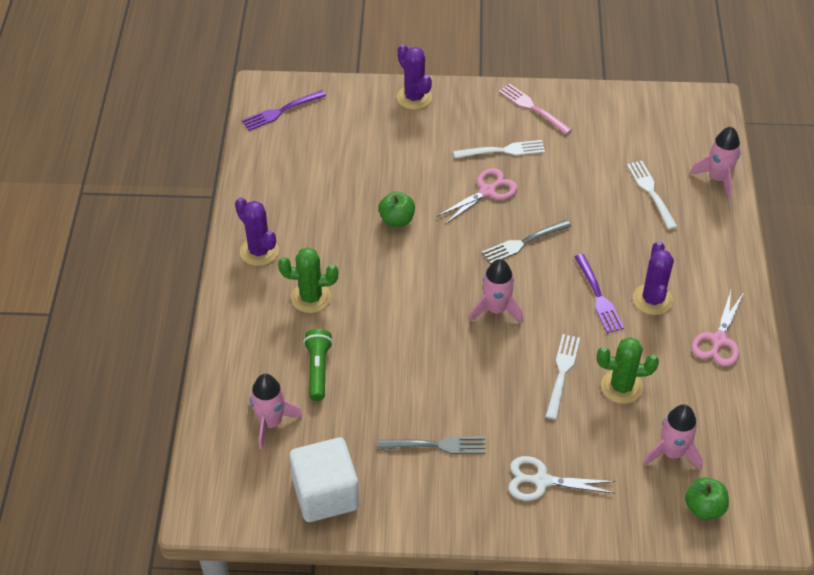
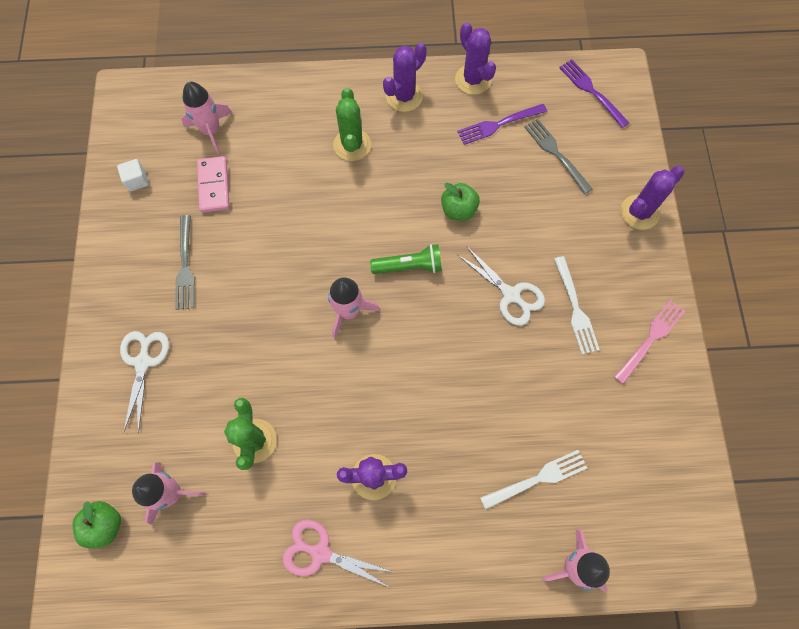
camera: 85 degrees right, 20 degrees up
(249, 195) = (473, 80): none -> purple cactus
(318, 370) = (269, 160): green flashlight -> green flashlight (409, 266)
(325, 494) = (137, 180): white cube -> white cube, size x0.42
(342, 420) = (214, 185): none -> pink domino
(487, 191) = (511, 295): pink scissors -> white scissors
(523, 242) = (442, 335): grey fork -> grey fork (556, 154)
(562, 373) = (270, 379): white fork -> none
(598, 296) = (374, 416): purple fork -> purple fork (498, 124)

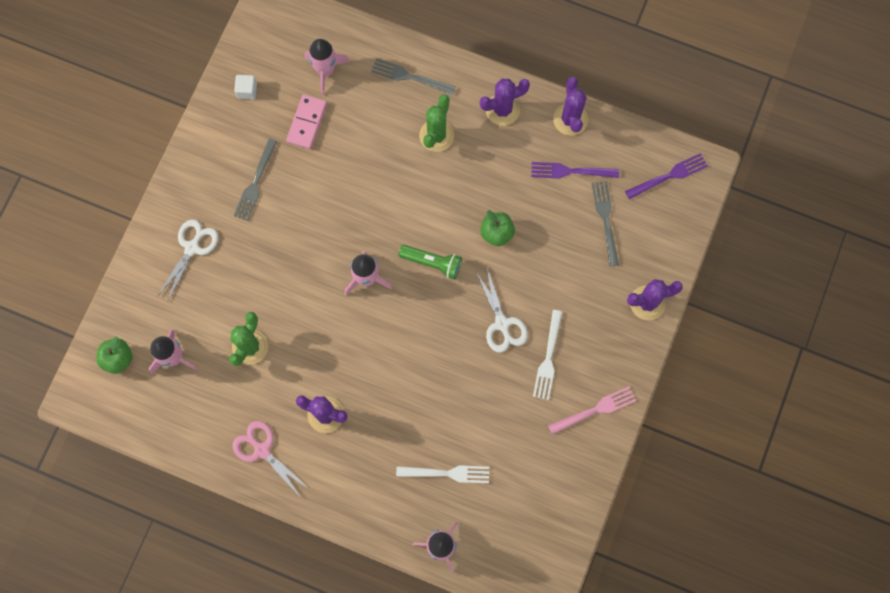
camera: 25 degrees right, 5 degrees up
(299, 103) = (410, 77): none -> grey fork
(591, 91) = (669, 176): purple fork -> purple fork turned 75 degrees clockwise

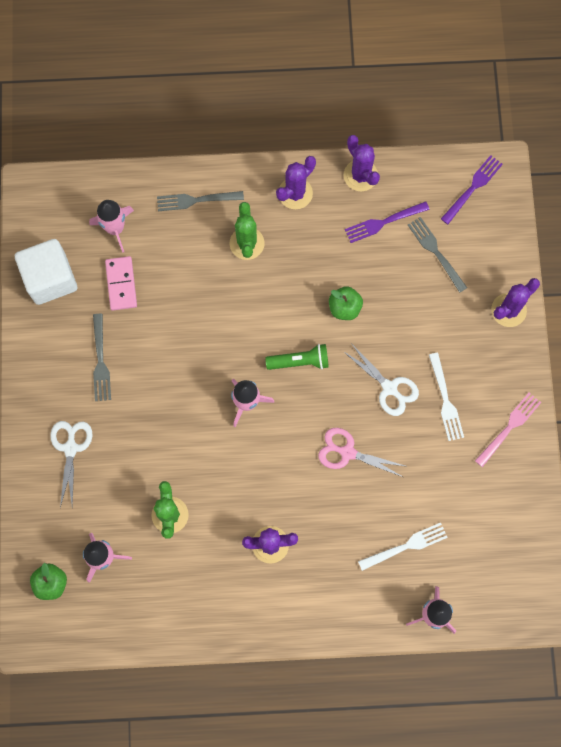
camera: 25 degrees left, 0 degrees up
(247, 90) = (50, 279): white cube -> white cube, size x2.37
(262, 450) = (227, 604): pink scissors -> pink scissors (347, 452)

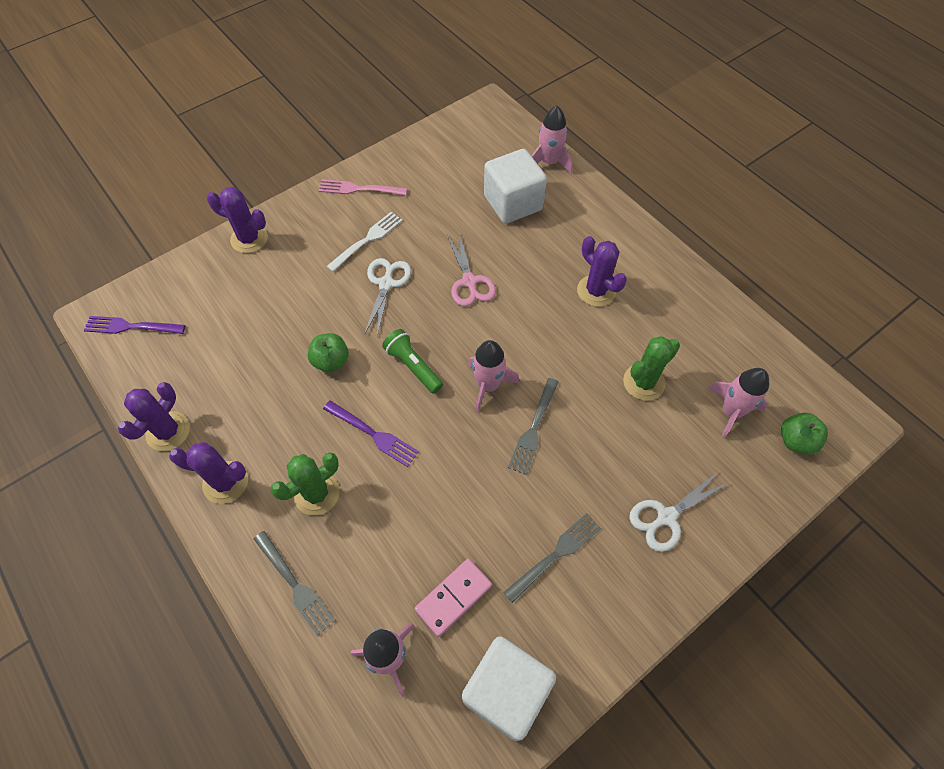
camera: 125 degrees left, 15 degrees down
(383, 222) = (214, 380): purple fork -> purple fork (373, 434)
(406, 546) = (513, 203): white fork -> white cube
(436, 252) = (222, 320): grey fork -> grey fork (533, 428)

